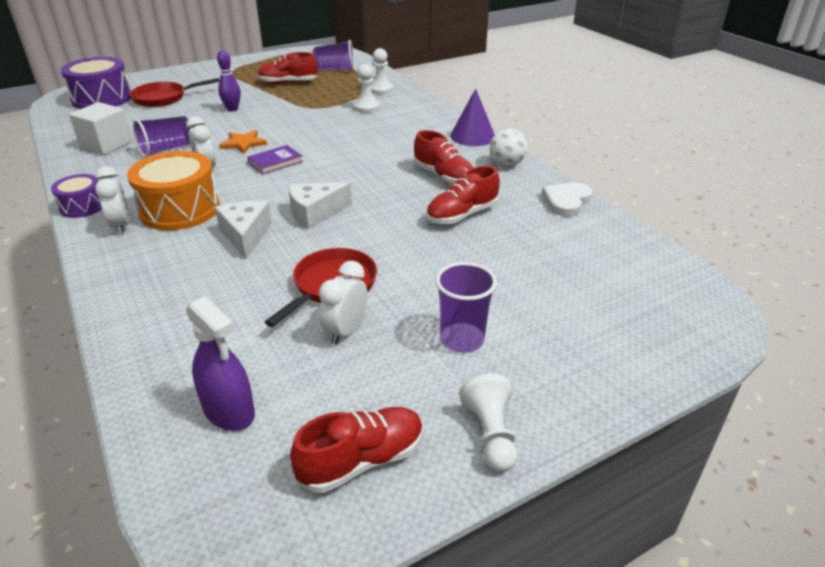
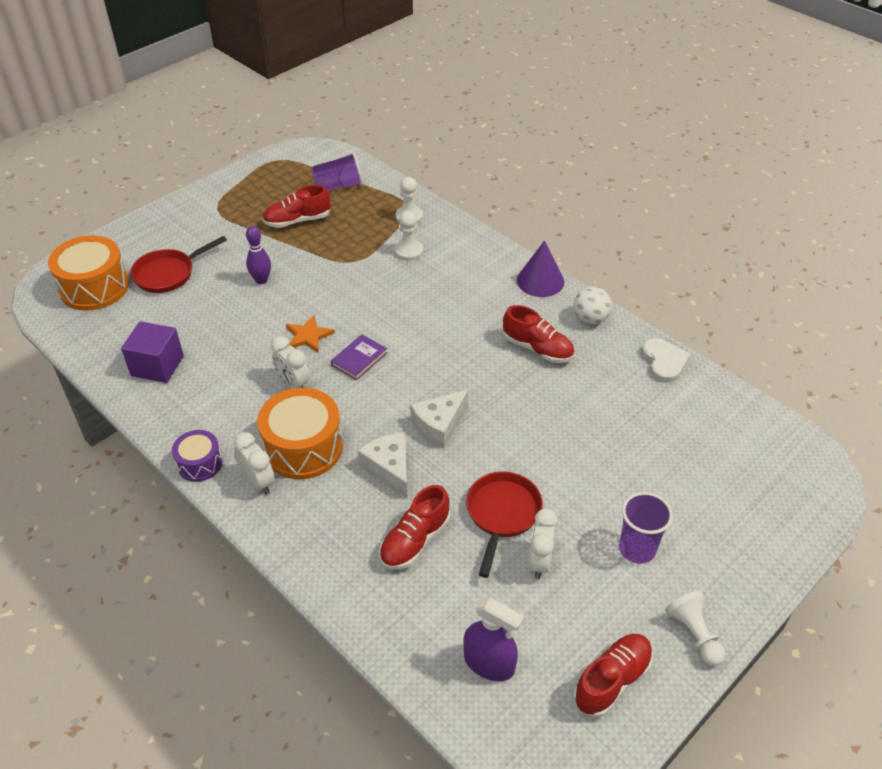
camera: 15 degrees left, 10 degrees up
(102, 99) = (94, 287): purple drum -> orange drum
(106, 145) = (157, 366): white cube -> purple cube
(167, 149) = (231, 361): purple cup -> none
(462, 215) = (577, 400): red shoe -> red shoe (415, 541)
(566, 201) = (664, 362): white heart -> white heart turned 150 degrees clockwise

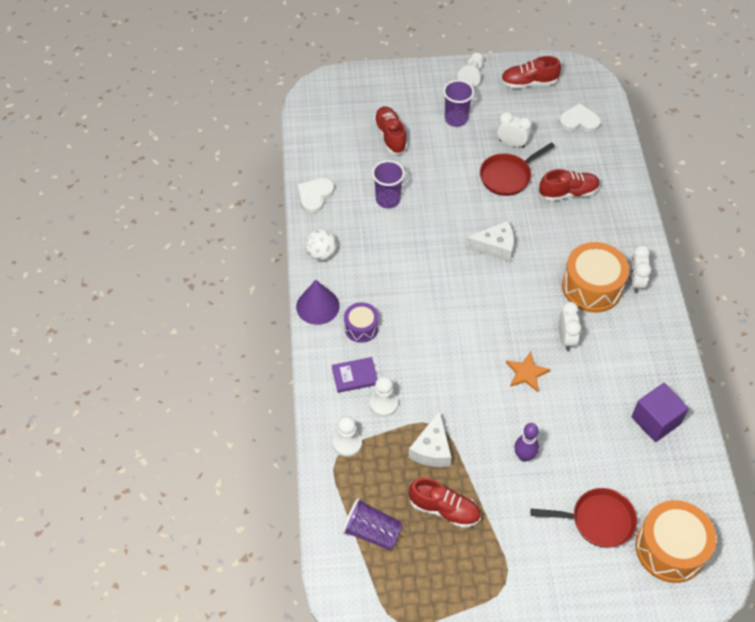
camera: 140 degrees left, 10 degrees up
(200, 463) = (665, 318): purple drum -> purple drum (361, 327)
(359, 359) = (505, 328): purple book -> purple book (355, 376)
(389, 469) = (549, 240): white cheese -> white cheese (432, 449)
(489, 663) = (579, 121): purple spray bottle -> white heart
(537, 349) = (380, 256): red shoe -> red shoe (390, 136)
(539, 562) = (511, 144): white clock -> white clock turned 120 degrees counterclockwise
(594, 403) = (388, 200): none -> purple cup

